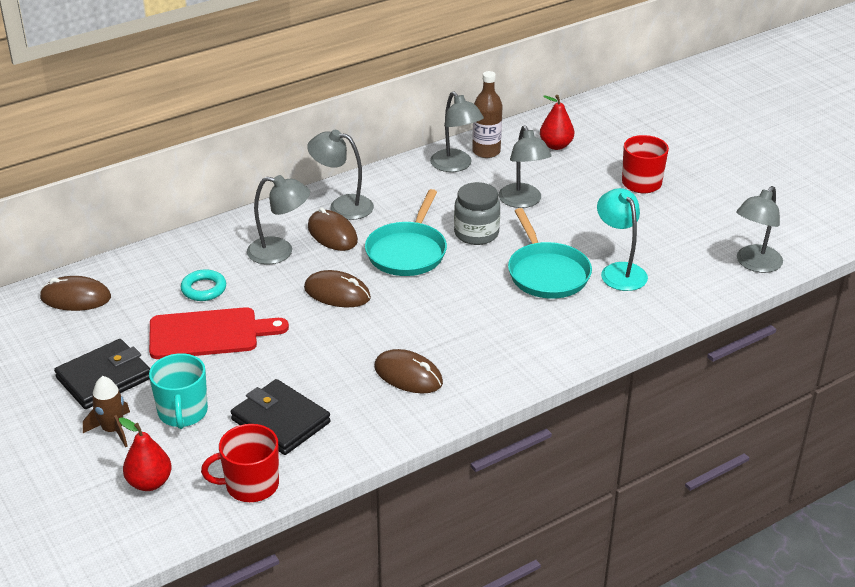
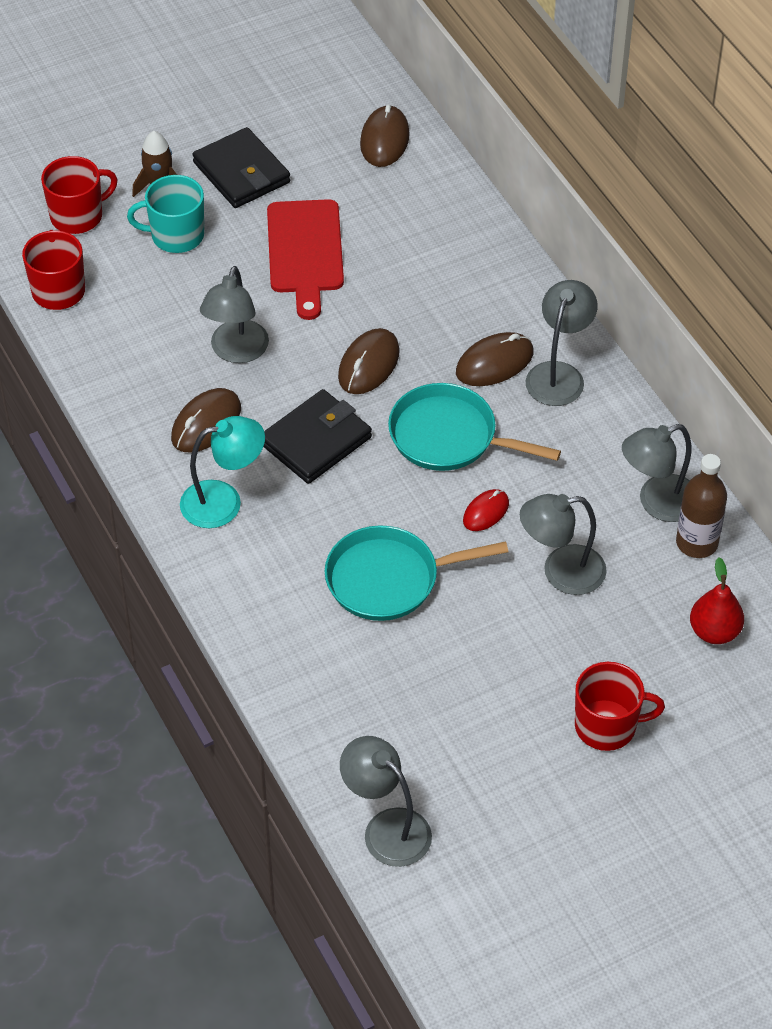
camera: 95 degrees right, 15 degrees up
(149, 482) = (78, 216): red pear -> red mug
(204, 289) = (389, 245): turquoise ring -> none
(279, 252) = (458, 312): grey lamp -> grey lamp (236, 352)
(280, 421) = (149, 313): black wallet -> black wallet (316, 441)
(476, 233) = (486, 512): grey jar -> red mouse
(619, 271) = (386, 661): turquoise lamp -> turquoise lamp (224, 501)

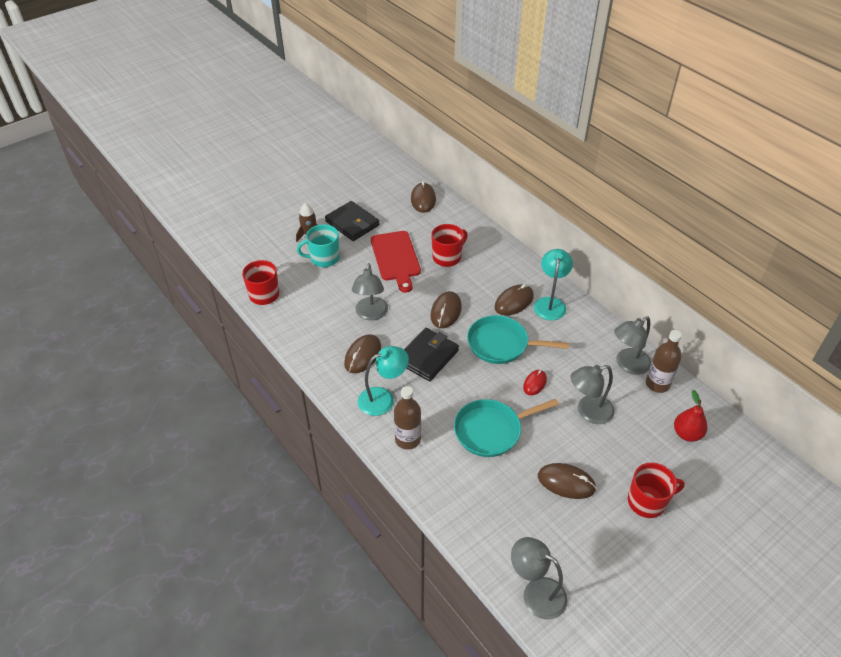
camera: 10 degrees left, 5 degrees down
(78, 216) = (268, 255): red mug -> red mug (447, 257)
(248, 574) = (407, 439): none -> brown bottle
(486, 677) = (566, 482): none -> brown mouse
(559, 374) = (550, 303): grey lamp -> turquoise lamp

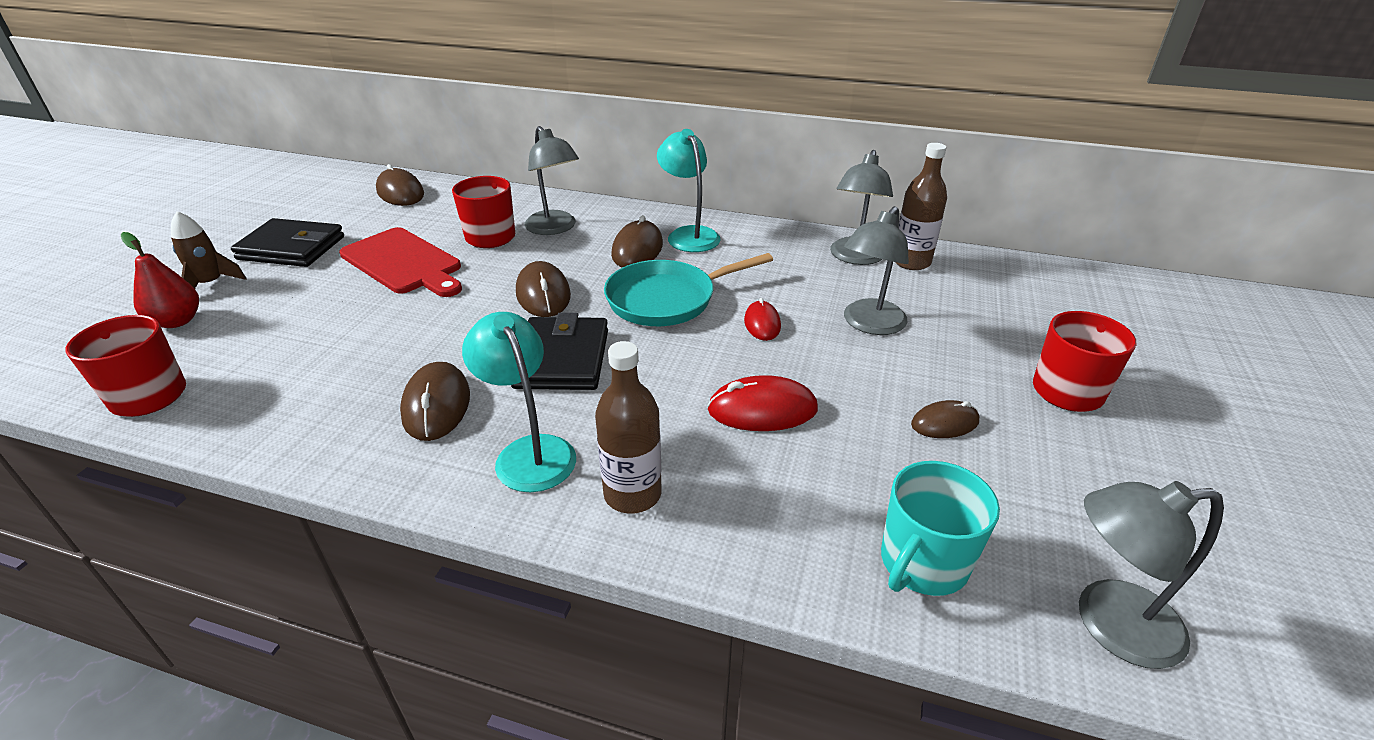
camera: 35 degrees left, 10 degrees down
(324, 258) = (261, 304): turquoise mug -> turquoise mug (922, 563)
(371, 314) = (409, 343): grey lamp -> grey lamp (555, 228)
(383, 398) = (529, 452): turquoise lamp -> turquoise lamp turned 60 degrees counterclockwise
(491, 430) = (762, 410): turquoise pan -> red mouse
(566, 482) = (944, 423): brown mouse -> brown mouse, size x0.64
(687, 434) = (1007, 295): red pear -> red pear (177, 321)

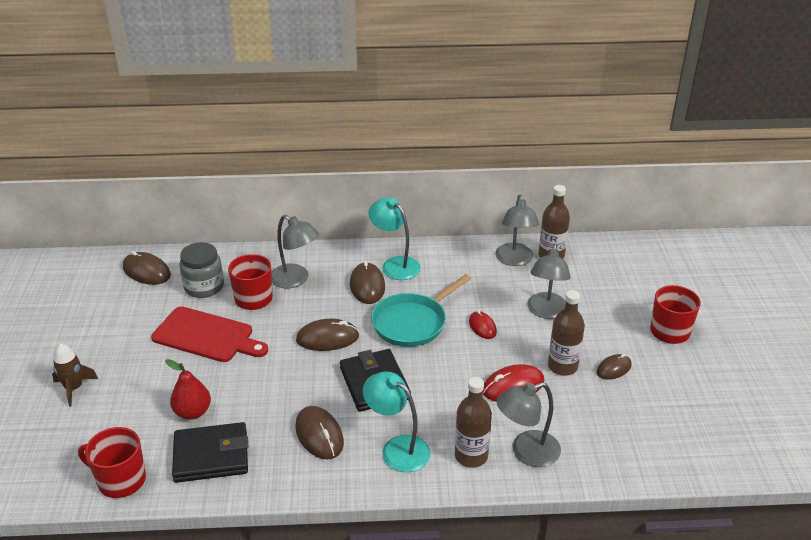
camera: 20 degrees left, 0 degrees up
(177, 321) = (81, 424): red pear -> red pear (193, 412)
(291, 248) = (107, 343): black wallet -> black wallet (211, 456)
(446, 216) = (204, 287): none -> grey jar
(543, 294) = (327, 338): brown mouse -> brown mouse turned 60 degrees counterclockwise
(858, 400) = (562, 366): none -> brown bottle
(922, 563) = (632, 450): turquoise mug -> none
(1109, 624) = (721, 454): grey lamp -> grey lamp (526, 452)

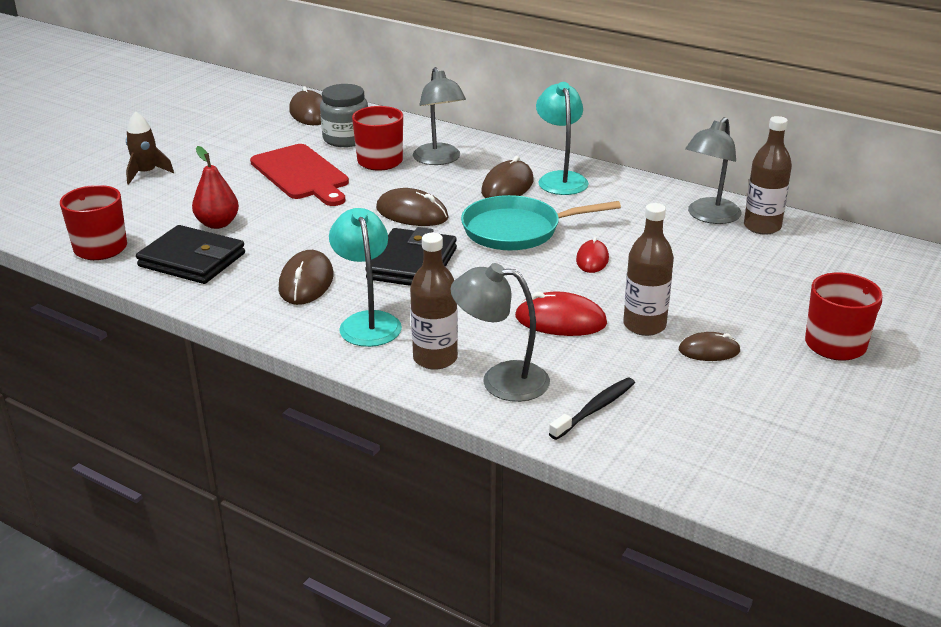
camera: 35 degrees right, 5 degrees down
(546, 312) = (688, 272): grey lamp -> none
(598, 445) = (595, 409): none -> black toothbrush

